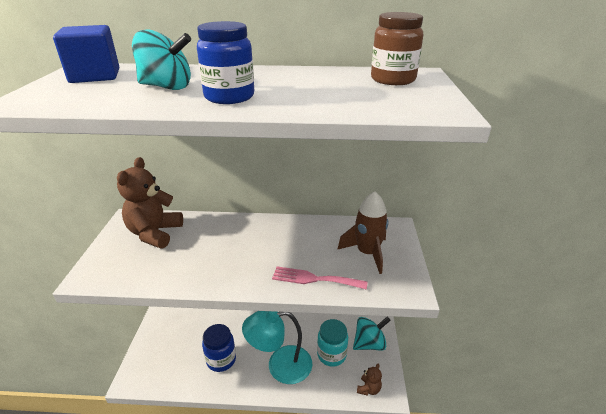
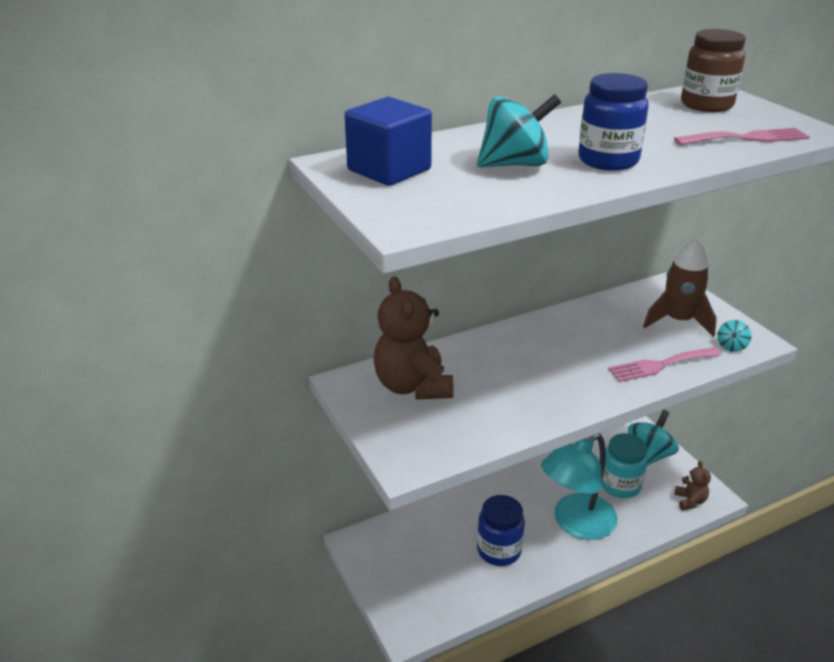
camera: 30 degrees left, 0 degrees up
(372, 105) = (746, 138): none -> pink fork
(384, 286) = (731, 346): none -> turquoise spinning top

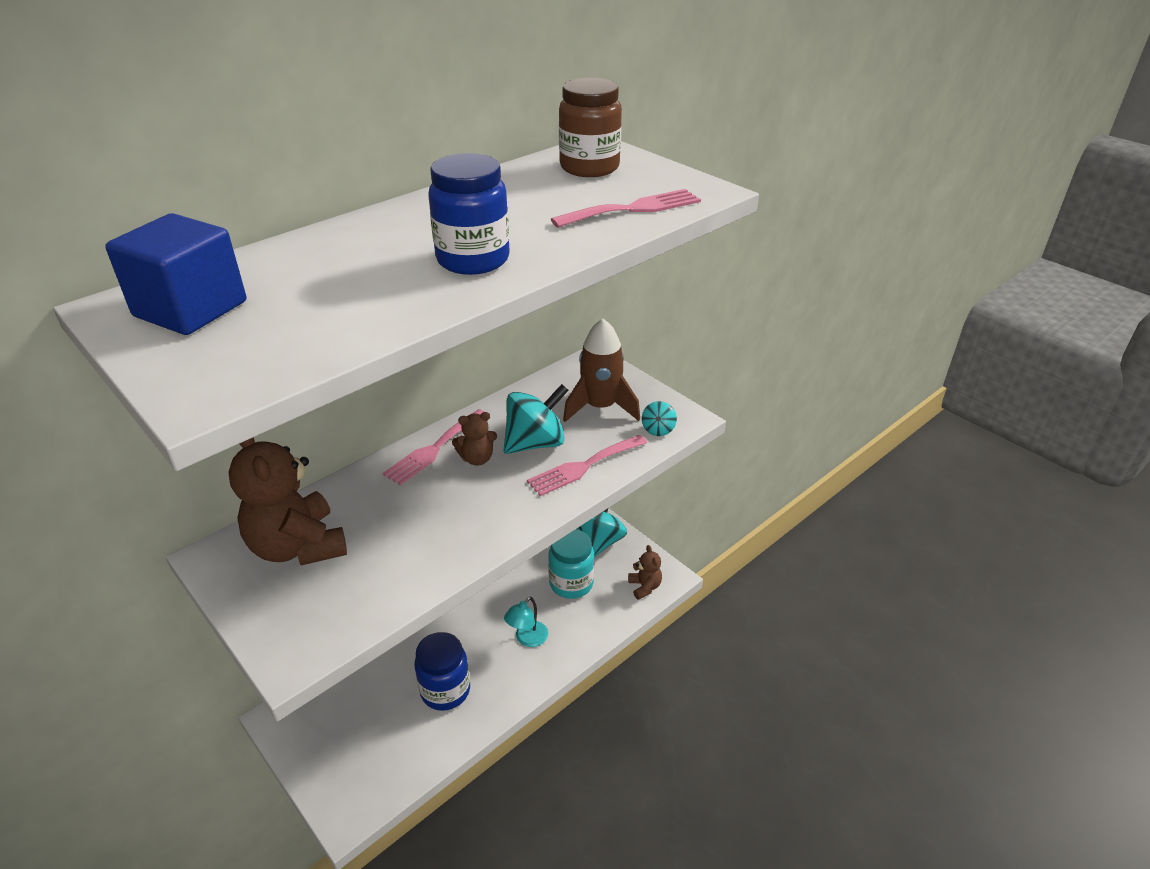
camera: 15 degrees left, 5 degrees up
(515, 164) = (358, 280): turquoise spinning top -> turquoise spinning top (535, 443)
(528, 332) = (434, 449): none -> pink fork
(565, 345) = (477, 458): none -> brown teddy bear
(575, 523) = (527, 639): turquoise lamp -> turquoise lamp, size x0.47

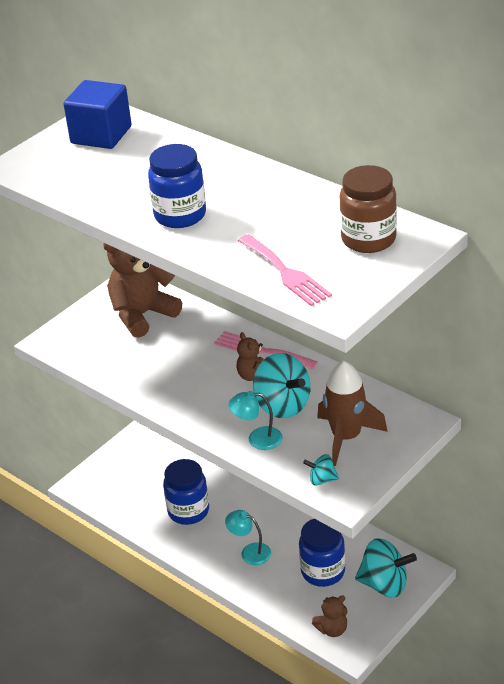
camera: 85 degrees right, 0 degrees up
(571, 583) = (323, 571): turquoise jar -> blue jar
(584, 466) = (257, 439): pink fork -> turquoise lamp

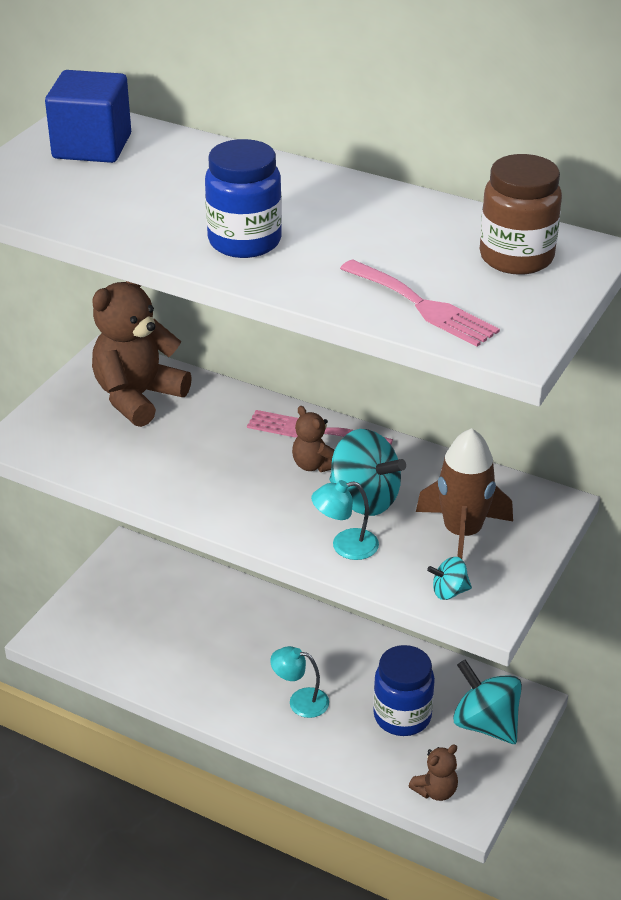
camera: 15 degrees left, 0 degrees up
(188, 511) = (204, 656): blue jar -> none
(384, 584) = (485, 724): turquoise spinning top -> turquoise spinning top turned 135 degrees counterclockwise

